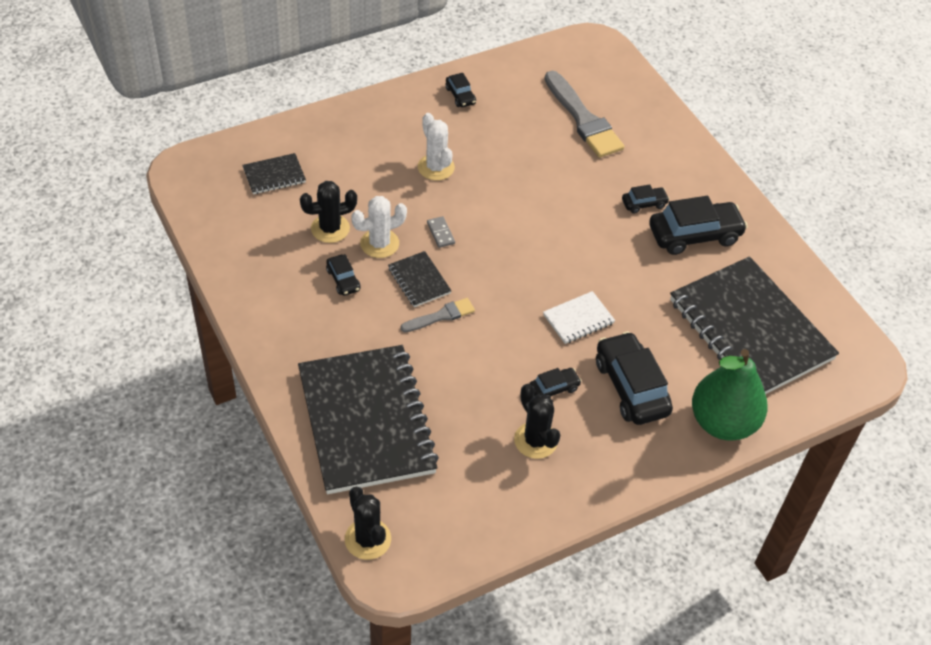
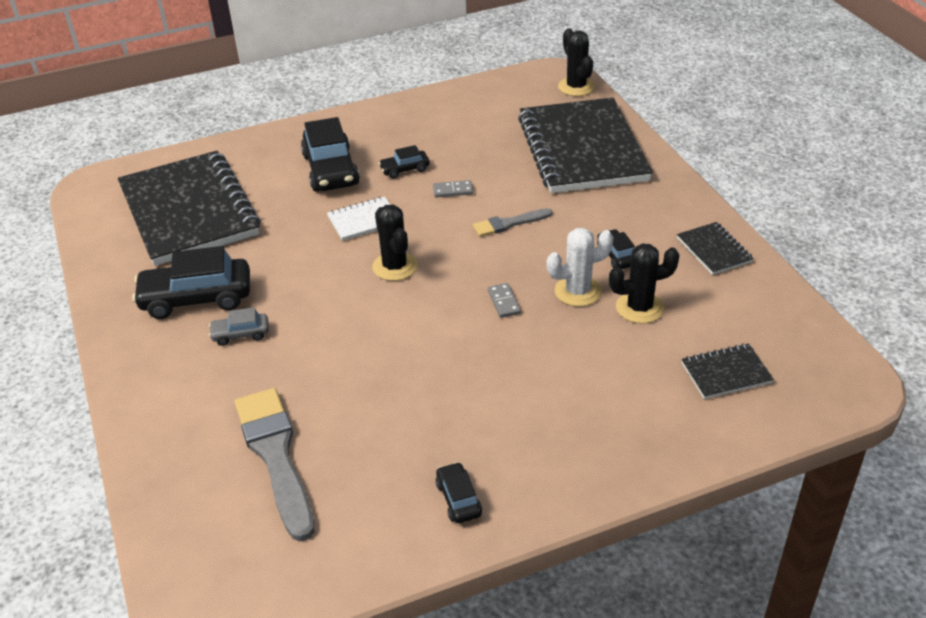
camera: 170 degrees left, 10 degrees down
(419, 281) = (531, 254): black notebook -> black notebook (714, 250)
(436, 167) = (505, 383): white cactus -> none
(499, 358) = (453, 190): none -> grey domino
(535, 440) = (430, 137): black cactus -> black cactus (395, 266)
(644, 204) = (240, 334): black car -> grey car
(722, 422) = (257, 147): green pear -> none

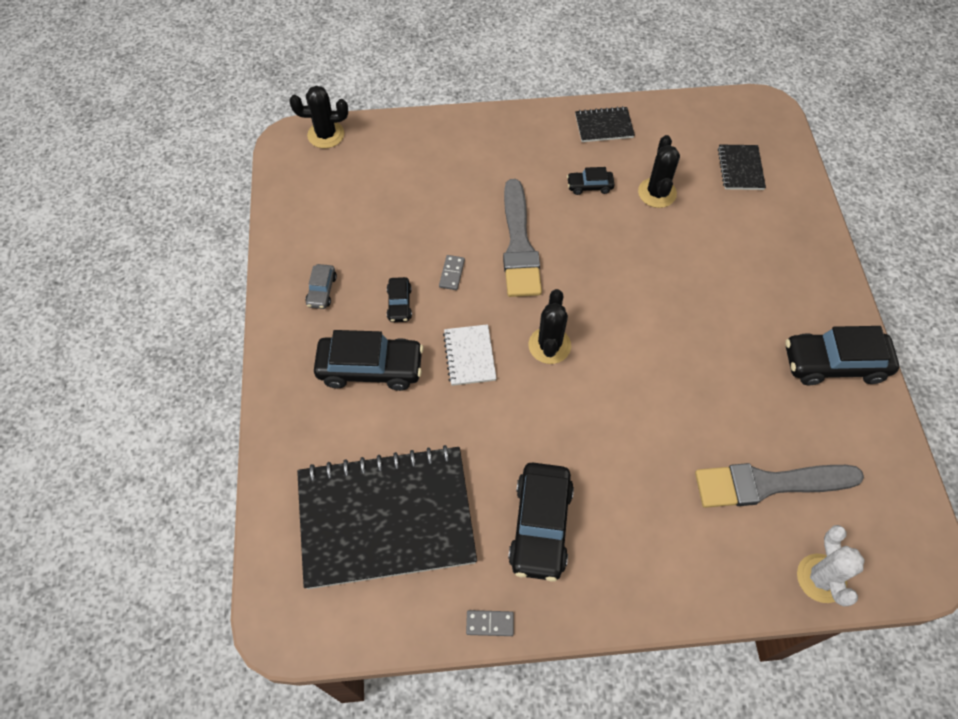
camera: 75 degrees left, 20 degrees up
(240, 334) = (606, 491): grey car -> grey car (322, 291)
(395, 266) = (549, 345): black cactus -> black cactus turned 75 degrees counterclockwise
(458, 499) = (834, 364): black car -> black car, size x2.01
(503, 302) = (623, 277): grey domino -> grey domino (490, 623)
(509, 223) = (519, 245): grey brush -> grey brush, size x1.88
(578, 291) = (625, 225): white cactus -> white cactus (821, 578)
(582, 149) = (430, 162): black notebook -> none

